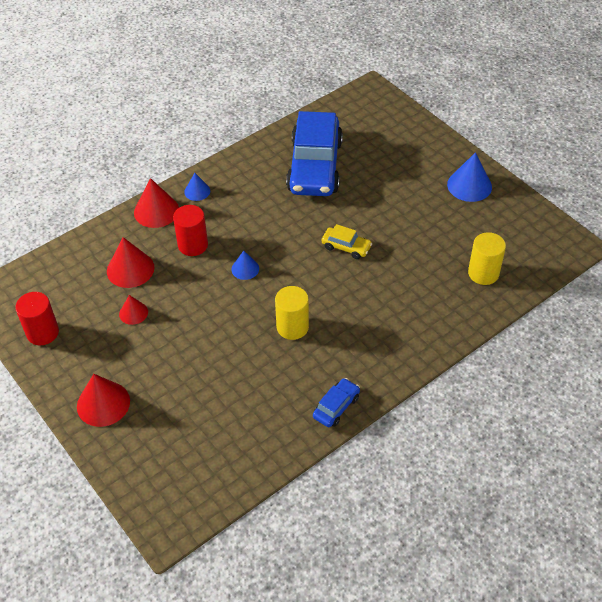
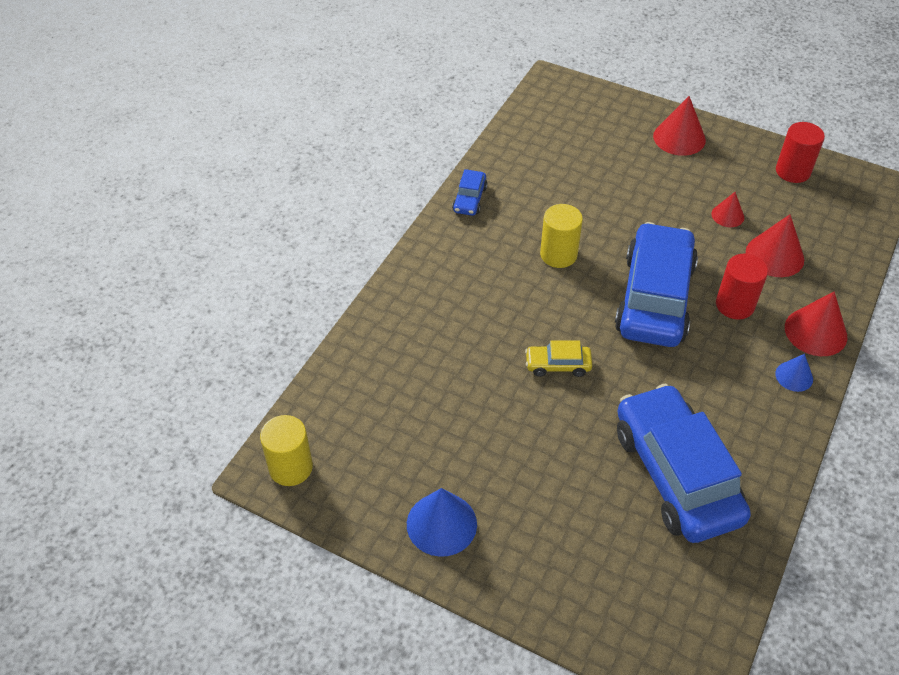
camera: 155 degrees right, 0 degrees up
(245, 269) = (654, 298): blue cone -> blue car
(483, 273) = (374, 389): yellow cylinder -> yellow cylinder (290, 467)

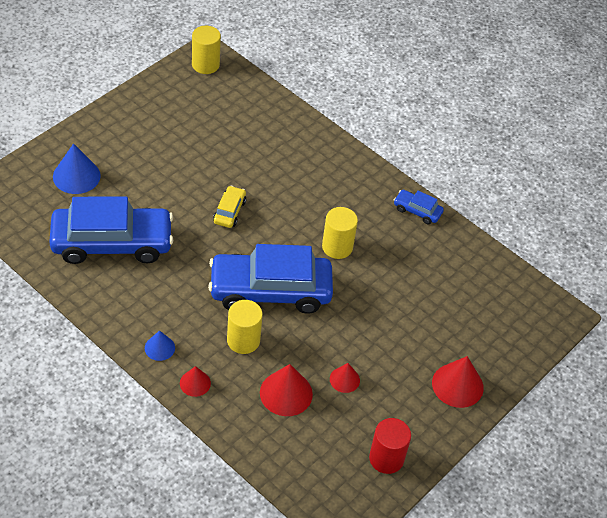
camera: 100 degrees right, 0 degrees up
(441, 524) = (134, 120): blue cone -> blue cone (76, 176)
(654, 298) = (270, 291): blue car -> blue car turned 150 degrees clockwise
(735, 305) = (243, 340): red cylinder -> yellow cylinder
(815, 332) = (195, 383): red cone -> red cone, size x0.58

